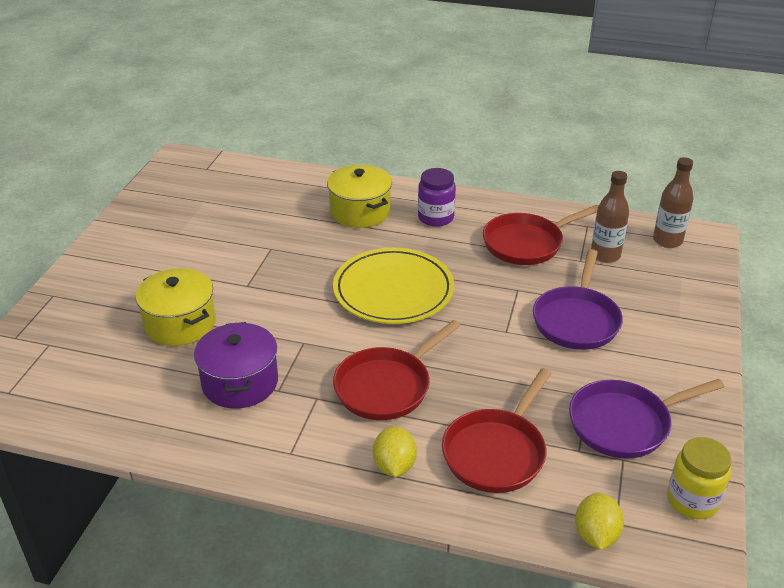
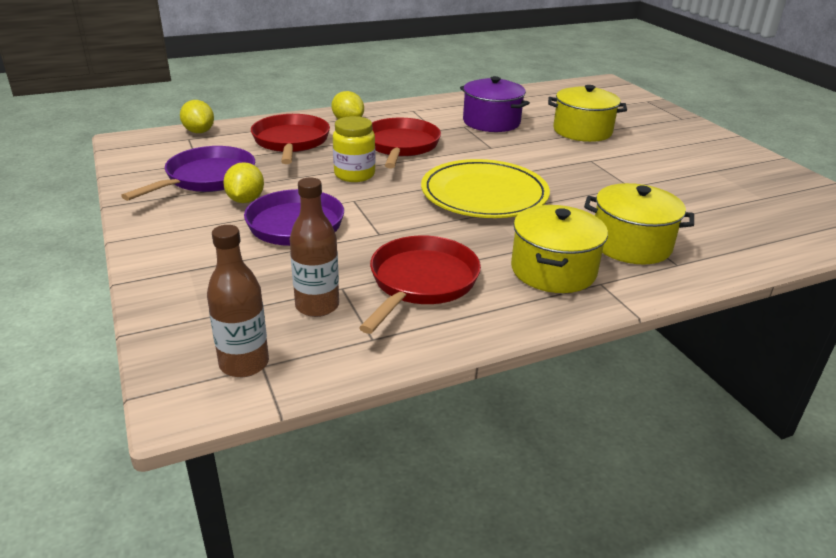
camera: 140 degrees right, 5 degrees down
(436, 217) = (553, 270): purple jar -> yellow pot
(601, 373) = (245, 200): none -> yellow lemon
(692, 500) = (137, 159): yellow jar -> yellow jar (354, 174)

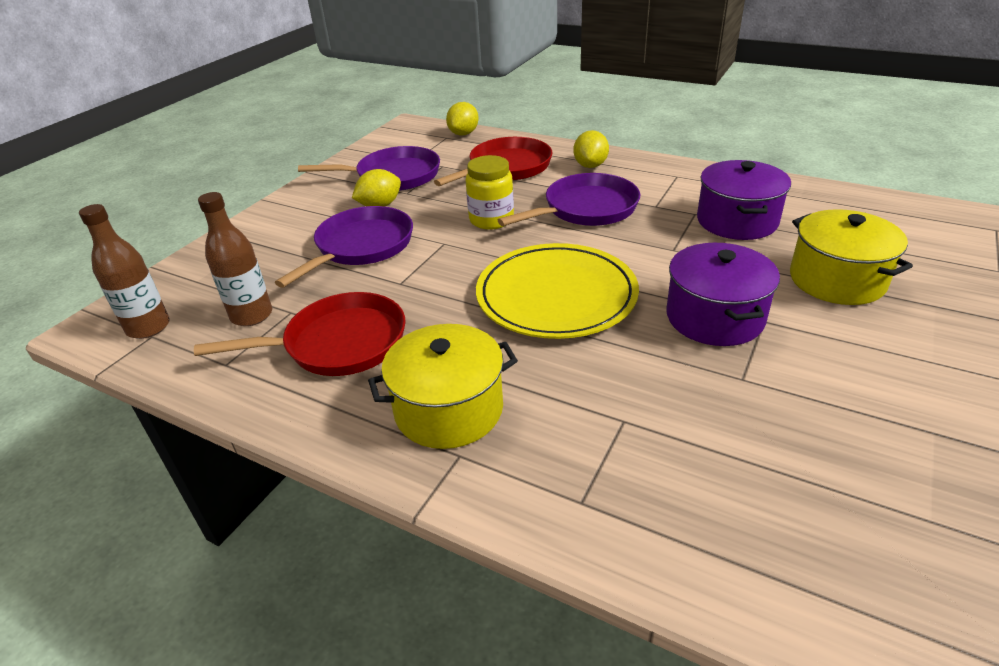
camera: 55 degrees right, 5 degrees up
(401, 146) = (585, 209): red pan -> purple pan
(571, 168) = (714, 317): none -> purple pot
(631, 244) = (582, 441): yellow pot -> none

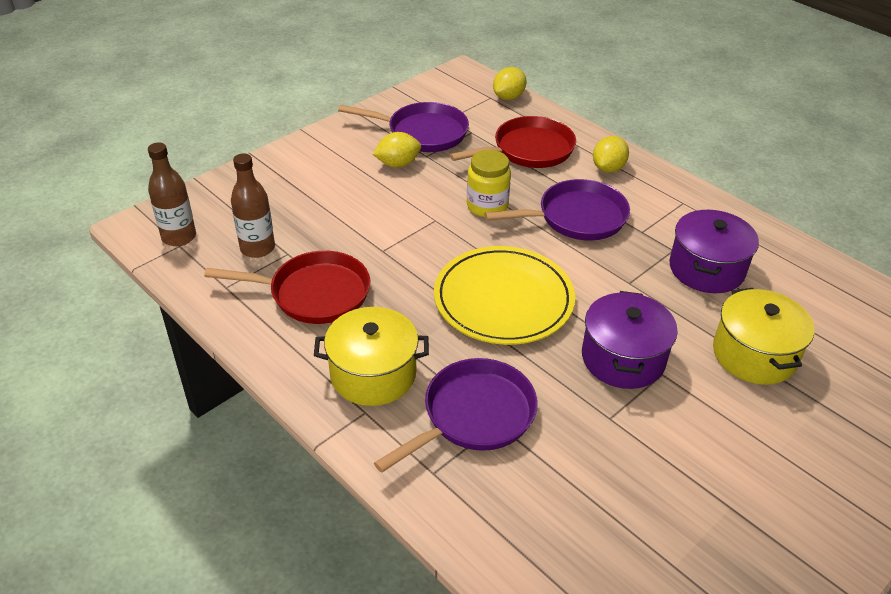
camera: 15 degrees right, 5 degrees up
(361, 247) = (365, 205): purple pan -> purple pan (473, 416)

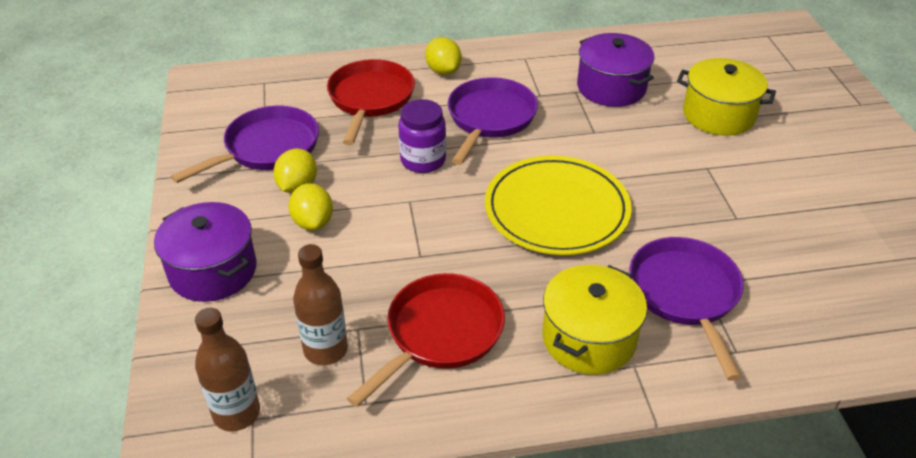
camera: 55 degrees left, 0 degrees up
(487, 206) = (423, 160): yellow jar -> purple jar
(508, 97) = (277, 72): yellow lemon -> yellow lemon (313, 222)
(623, 358) = (677, 179): purple pot -> purple pot (213, 270)

